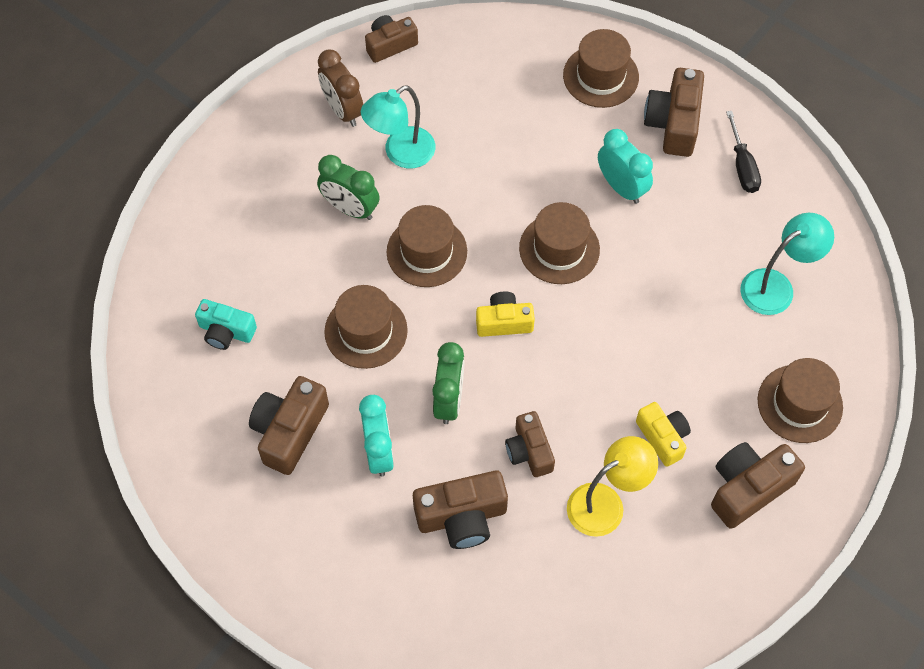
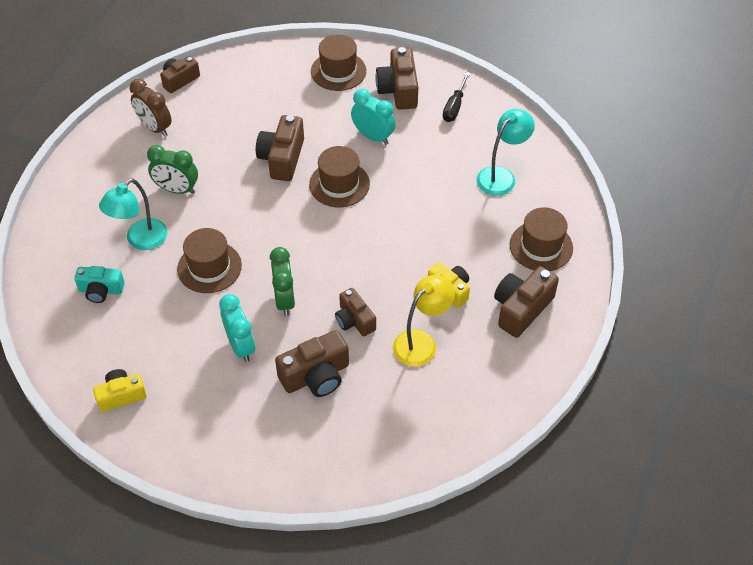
camera: 15 degrees left, 10 degrees down
(289, 431) = (167, 347): brown camera -> brown camera (282, 158)
(401, 154) = (206, 147): turquoise lamp -> turquoise lamp (140, 240)
(426, 251) = (242, 206): brown hat -> none
(504, 322) = (312, 239): yellow camera -> yellow camera (121, 395)
(742, 165) = (454, 106): black screwdriver -> black screwdriver turned 45 degrees clockwise

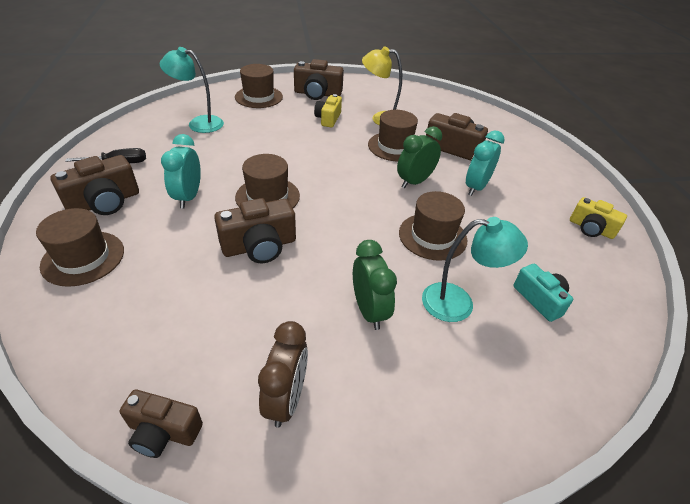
camera: 125 degrees left, 10 degrees down
(354, 320) = (394, 146): brown camera -> brown hat

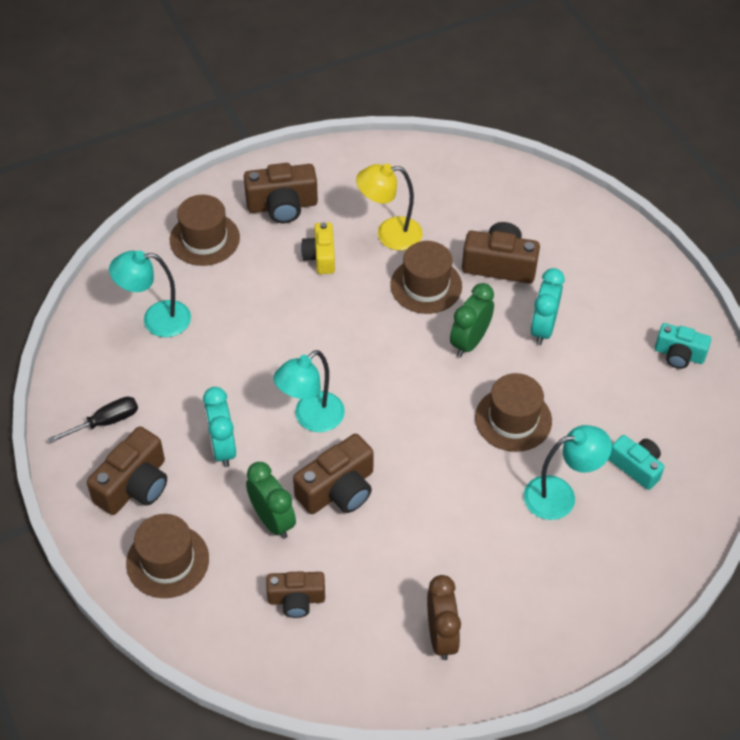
camera: 15 degrees left, 10 degrees up
(163, 431) = (356, 691): brown camera -> brown camera (296, 599)
(267, 196) = (311, 418): brown hat -> turquoise lamp
(369, 311) = (479, 530): green clock -> green clock (272, 520)
(591, 228) = (679, 355): yellow camera -> turquoise camera

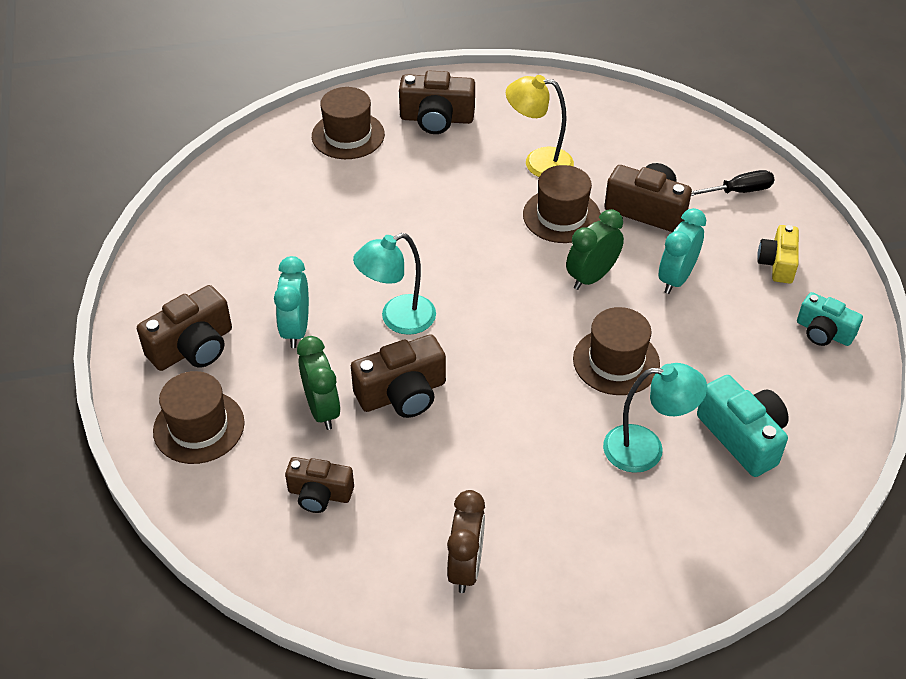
camera: 15 degrees right, 5 degrees down
(105, 422) = (186, 283): black screwdriver -> black screwdriver (738, 191)
(156, 320) = (273, 199): turquoise lamp -> none
(320, 256) = (460, 170): yellow camera -> yellow camera (777, 263)
(636, 467) = (742, 437): turquoise camera -> turquoise camera, size x1.51

